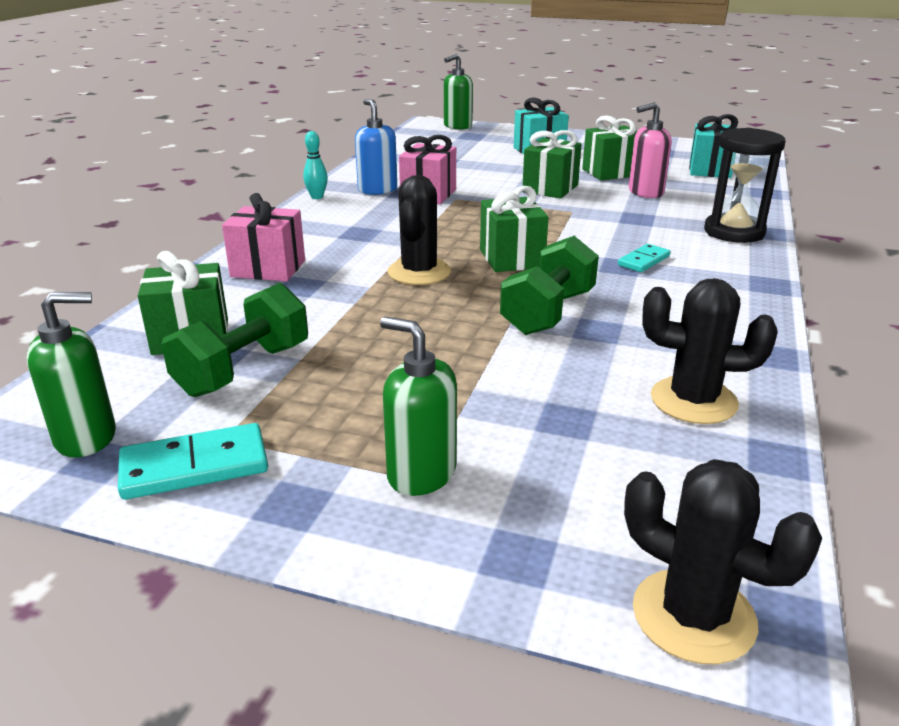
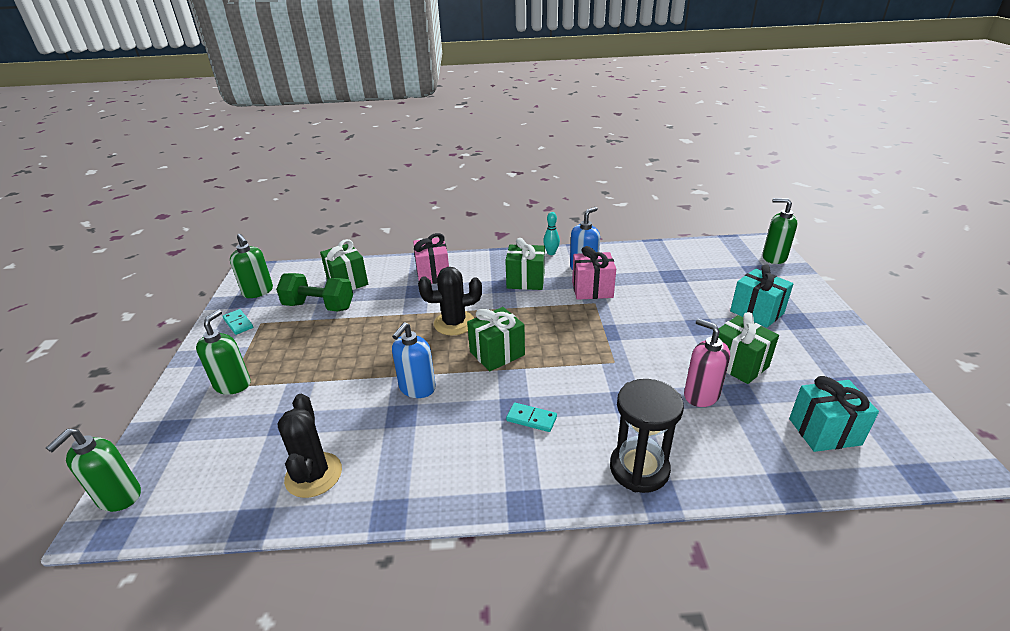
camera: 70 degrees right, 5 degrees up
(194, 466) = (238, 323): turquoise domino -> turquoise domino, size x0.63
(548, 313) = (417, 388): green dumbbell -> blue soap dispenser
(550, 188) = (658, 340): green gift -> green gift (525, 281)
(693, 616) = (119, 497): black cactus -> green soap dispenser

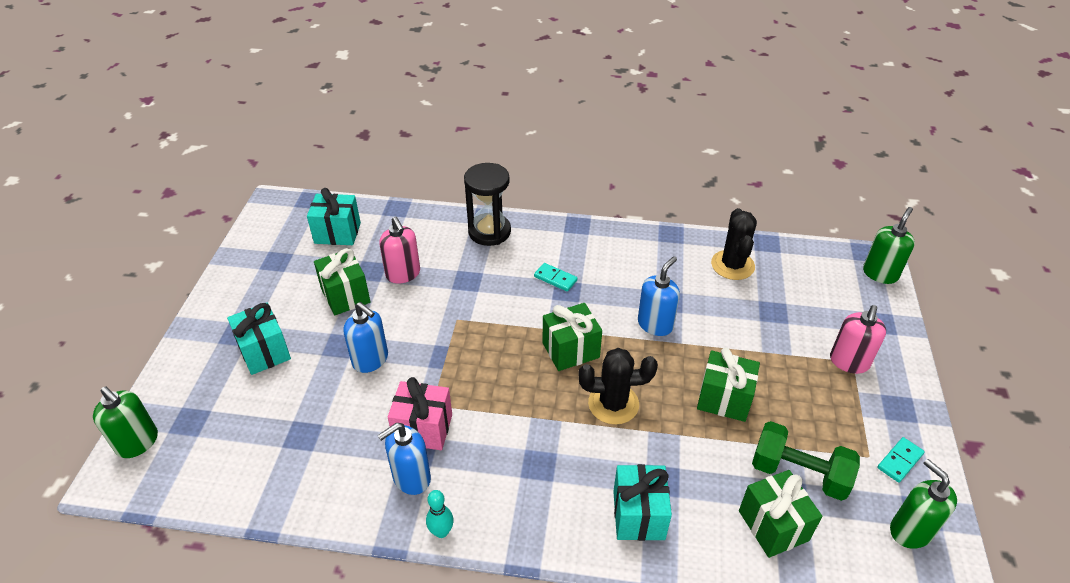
camera: 170 degrees left, 10 degrees up
(233, 384) = (849, 362): green soap dispenser -> pink soap dispenser
(238, 323) = (899, 461): turquoise domino -> turquoise domino turned 75 degrees clockwise
(433, 274) = (638, 515): pink gift -> turquoise gift
(525, 281) = (504, 467): green gift -> green gift (724, 399)
(665, 320) = (370, 360): none -> blue soap dispenser

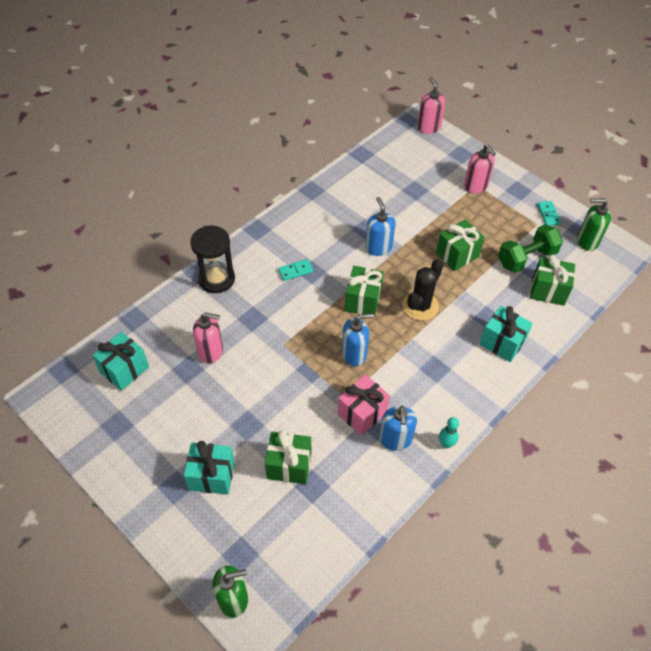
camera: 55 degrees left, 10 degrees up
(345, 295) = (200, 397): green gift -> green gift (289, 465)
(370, 360) = (277, 413): blue soap dispenser -> blue soap dispenser (354, 354)
(732, 265) = (365, 181): black cactus -> none
(880, 274) = (428, 127): green soap dispenser -> pink soap dispenser

